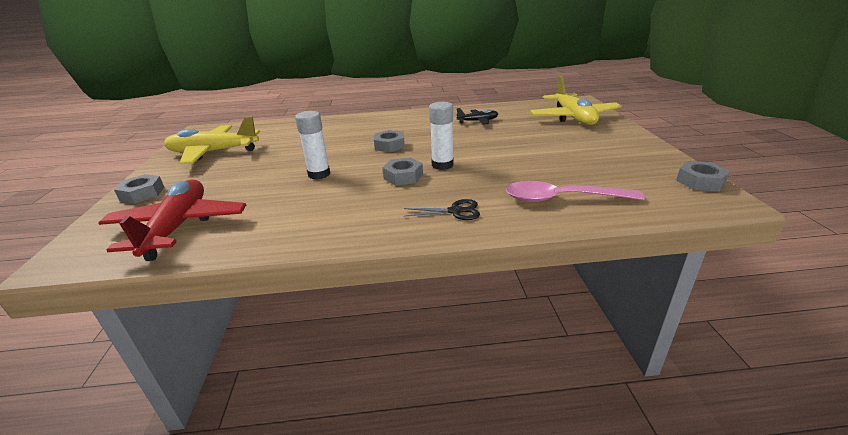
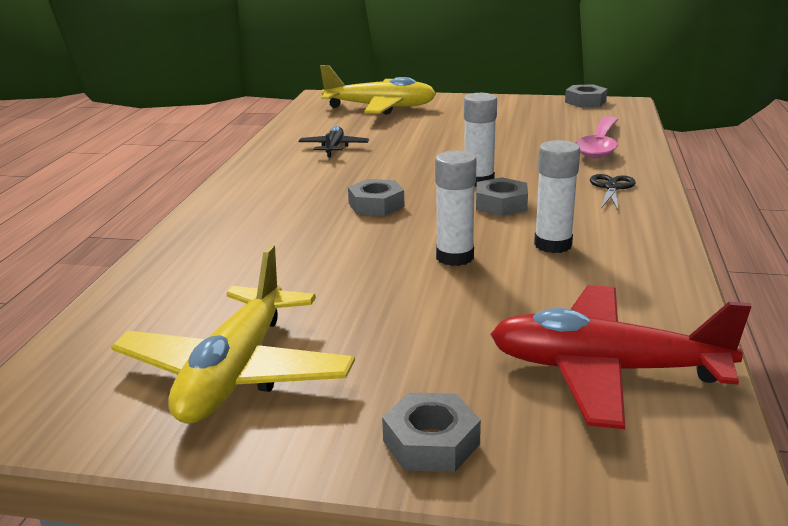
camera: 75 degrees left, 5 degrees down
(339, 199) = (553, 245): none -> white glue stick

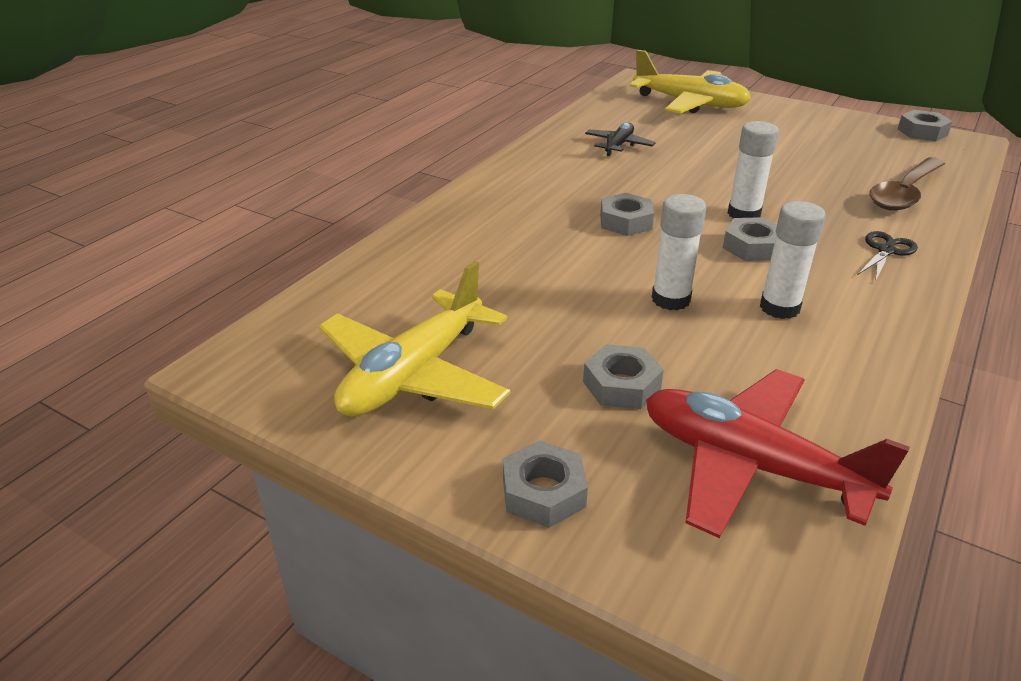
camera: 20 degrees right, 10 degrees up
(451, 334) = (621, 385): none -> grey nut
(599, 145) = (904, 193): pink spoon -> brown spoon

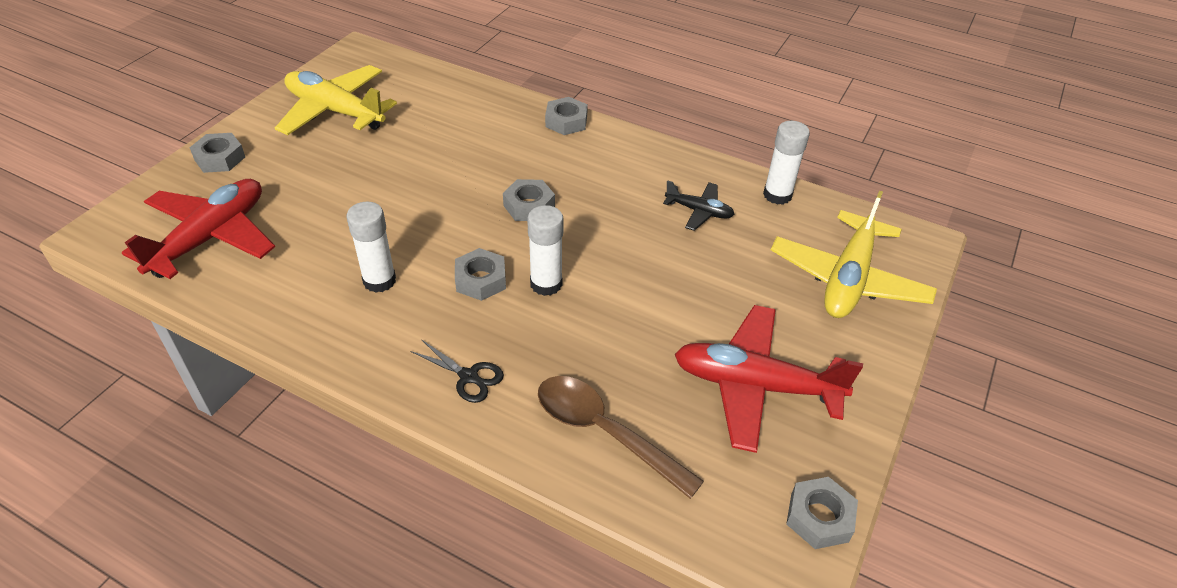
camera: 85 degrees right, 10 degrees up
(621, 385) = (303, 190): grey nut -> grey nut (566, 121)
(670, 299) = (400, 221): white glue stick -> white glue stick (777, 195)
(820, 140) = (755, 386): none -> red plane

